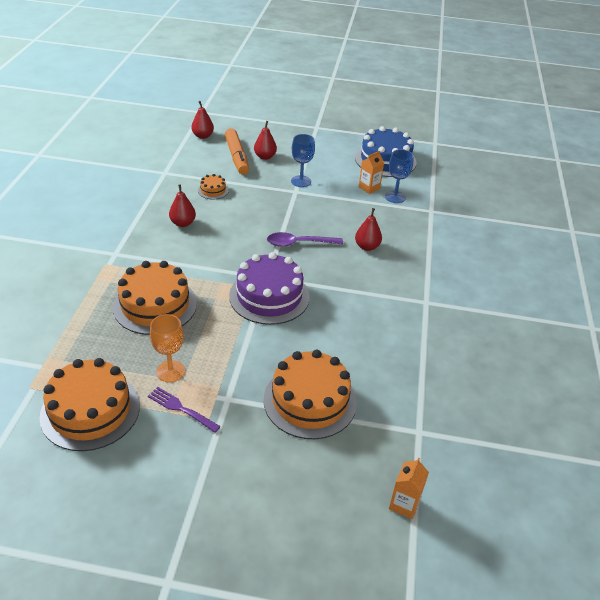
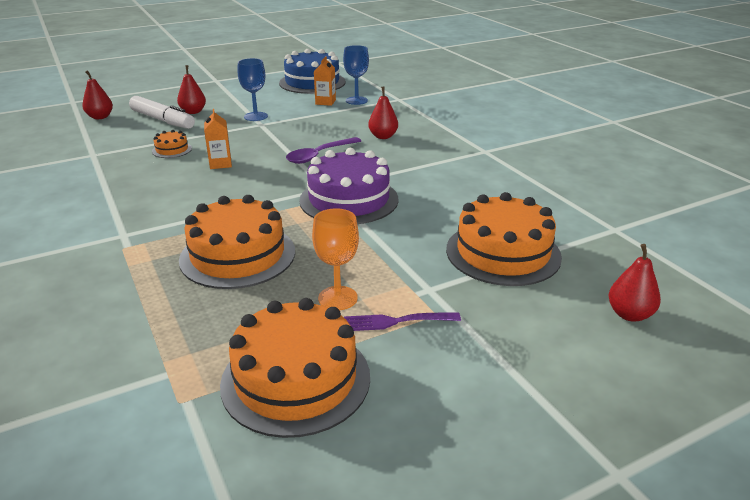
camera: 35 degrees left, 10 degrees down
(183, 223) = (173, 183): red pear -> red pear (629, 314)
(237, 157) = (162, 120): orange marker -> white marker
(404, 504) = (685, 280): orange carton -> orange carton (220, 164)

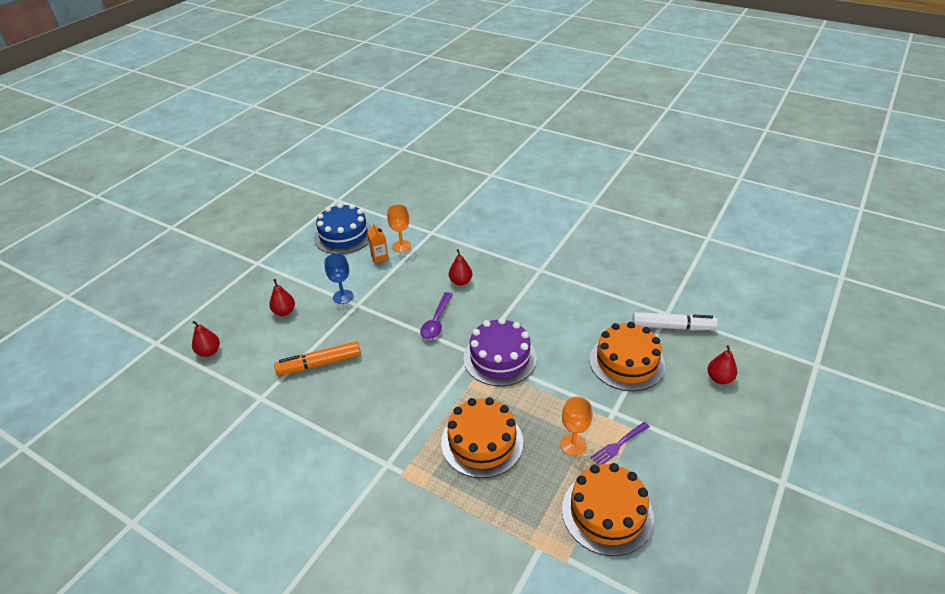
camera: 30 degrees left, 10 degrees up
(162, 120) = (270, 333): white marker -> white marker (672, 327)
(172, 150) = (319, 364): orange cake -> orange marker
(220, 164) = (375, 362): orange carton -> none
(356, 100) = (401, 246): blue goblet -> orange goblet

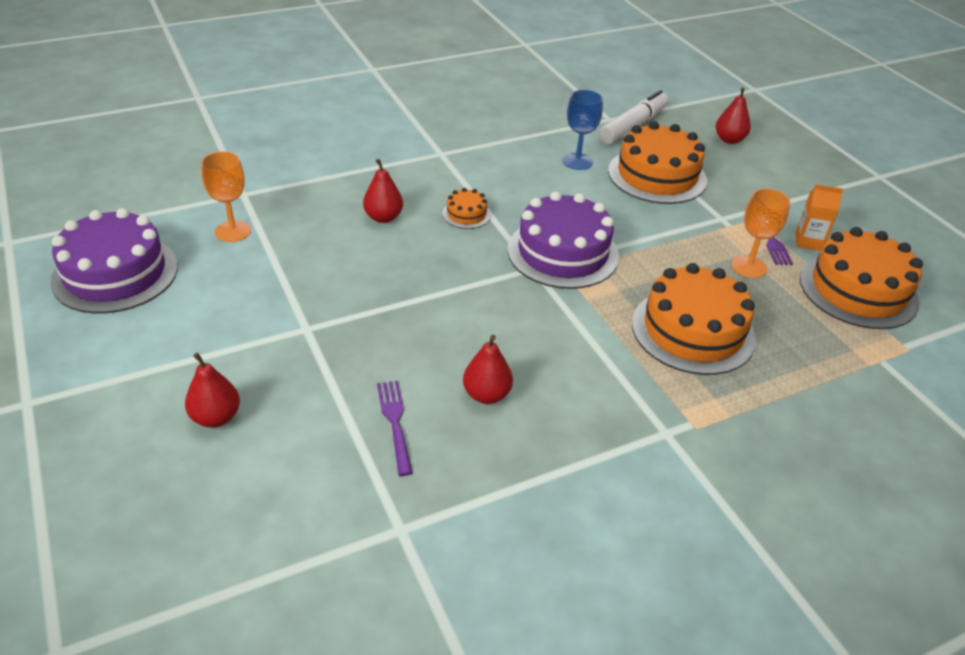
camera: 60 degrees left, 0 degrees up
(209, 352) = (195, 565): red pear -> red pear (486, 395)
(319, 364) = (395, 423): orange marker -> purple fork
(343, 235) = (115, 273): blue cake -> purple cake
(343, 297) = (268, 335): blue goblet -> blue goblet (577, 161)
(379, 257) = (227, 261): orange carton -> orange carton (808, 242)
(436, 321) = (437, 271): purple spoon -> none
(495, 307) = (466, 214): none -> orange cake

